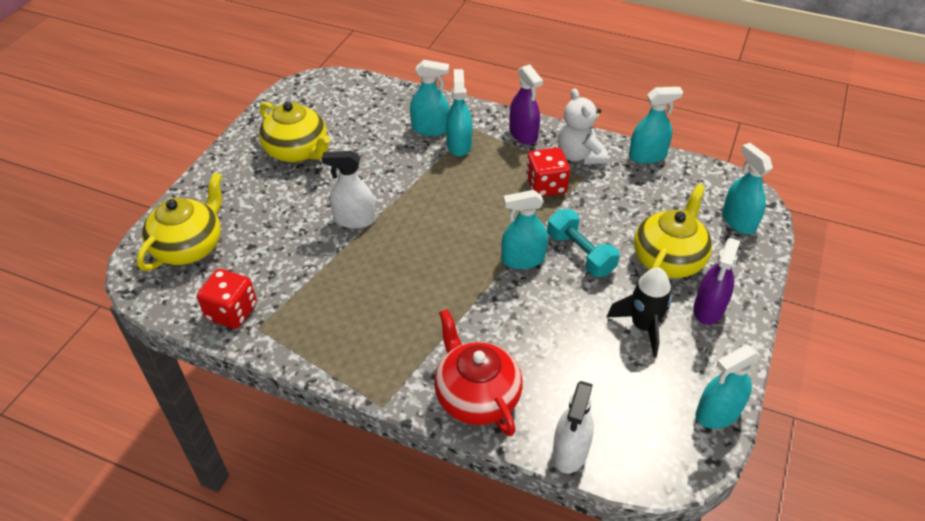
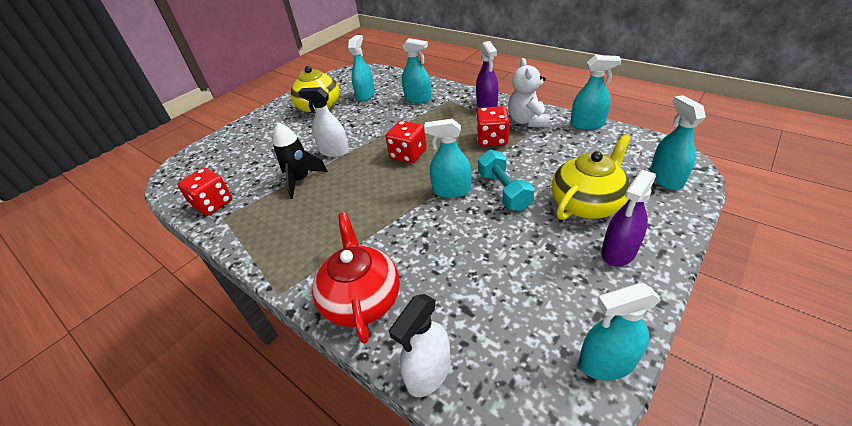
camera: 20 degrees right, 5 degrees down
(189, 247) = (215, 159): yellow teapot -> none
(453, 216) = (408, 155): none -> red dice
(459, 145) = (434, 110): turquoise spray bottle -> turquoise spray bottle (365, 95)
(643, 326) = (545, 259): black rocket -> black rocket (301, 180)

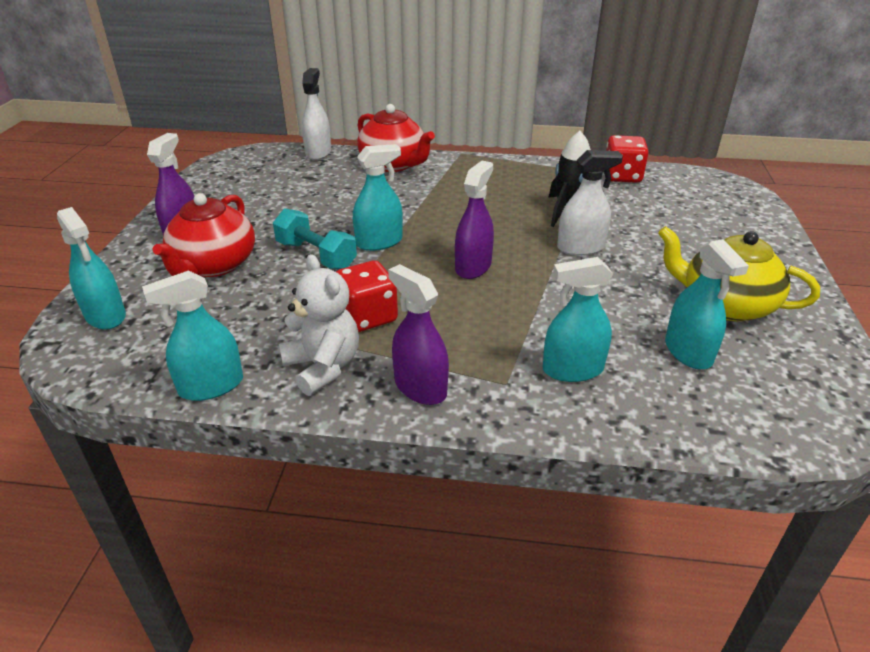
camera: 145 degrees right, 5 degrees down
(408, 155) = (473, 267): red dice -> purple spray bottle
(586, 203) = (214, 265): yellow teapot -> red teapot
(607, 362) = (201, 179): turquoise spray bottle -> none

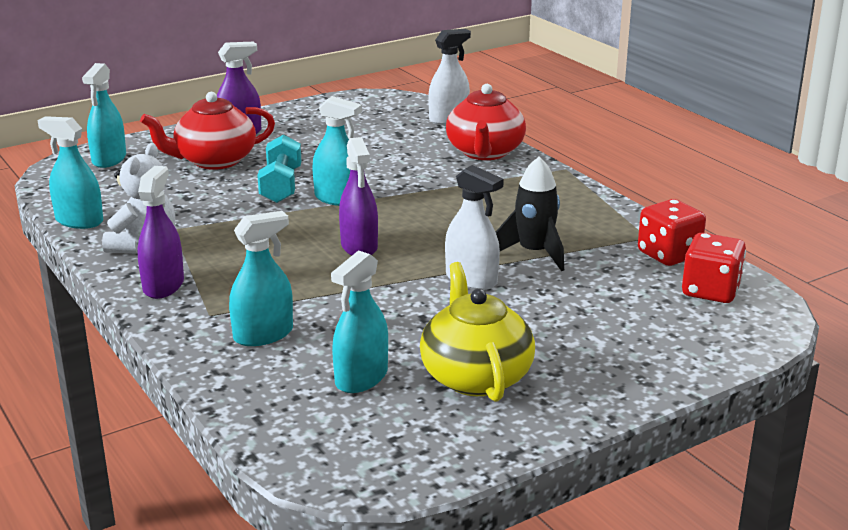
camera: 50 degrees right, 10 degrees down
(367, 317) = (225, 235): red dice -> red dice (710, 291)
(473, 267) = (359, 246): purple spray bottle -> purple spray bottle turned 90 degrees clockwise
(572, 369) = (263, 335): turquoise spray bottle -> turquoise spray bottle turned 105 degrees clockwise

